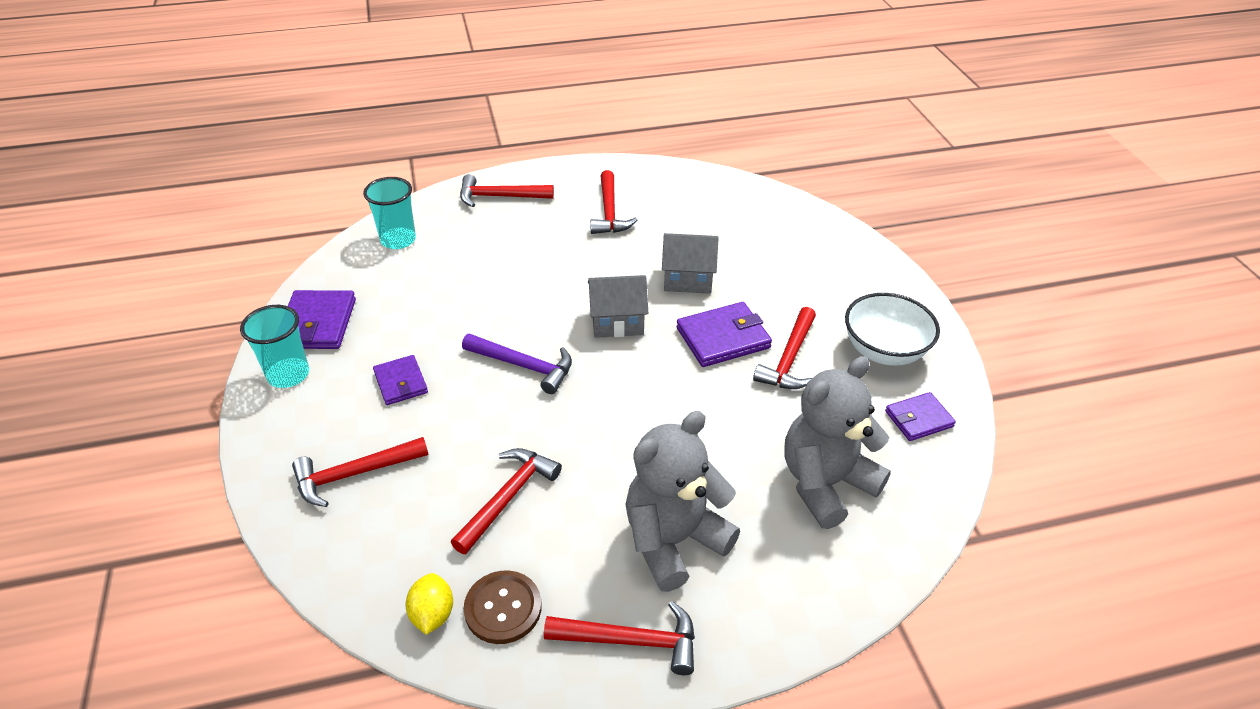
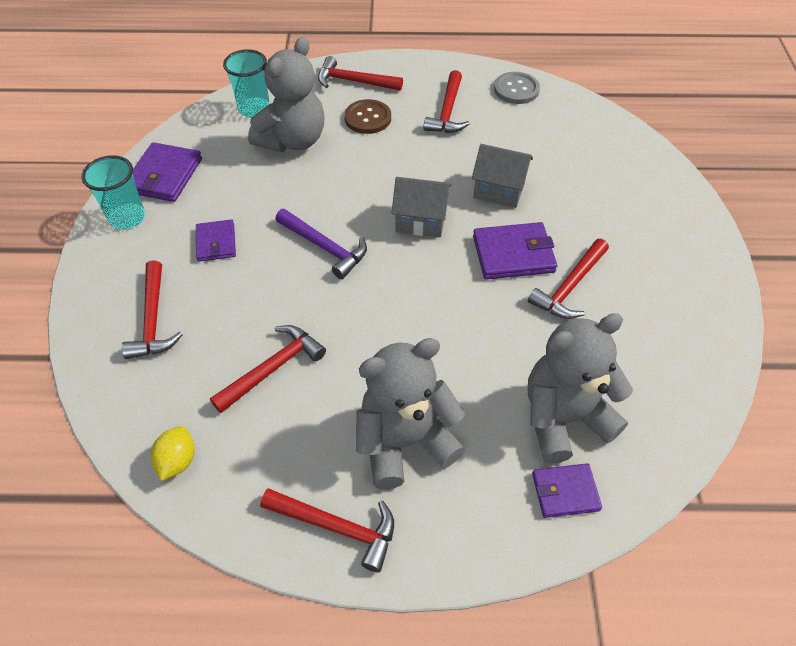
camera: 15 degrees right, 10 degrees up
(355, 474) = (153, 319): red hammer -> red hammer turned 90 degrees counterclockwise
(452, 265) = (293, 140): none -> grey teddy bear
(503, 608) = (237, 469): brown button -> brown button (368, 118)
(672, 180) = (516, 89): none -> grey button
(884, 351) = (665, 296): white bowl -> none
(919, 419) = (677, 372): purple wallet -> purple wallet (565, 492)

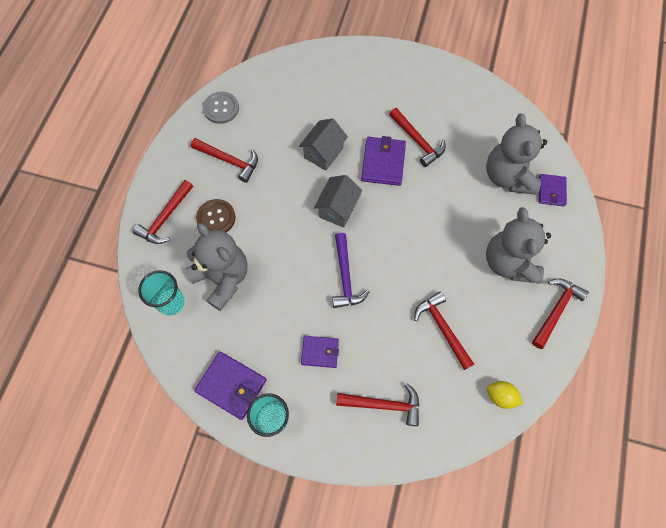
camera: 75 degrees left, 15 degrees up
(324, 247) = (345, 276): purple hammer -> purple hammer turned 120 degrees clockwise

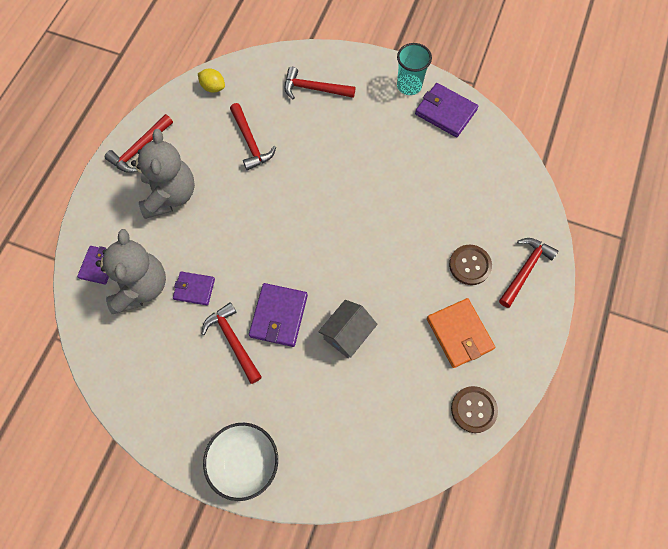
camera: 175 degrees left, 0 degrees up
(171, 302) = (507, 184): turquoise cup -> none
(221, 108) = (473, 409): grey button -> brown button
(223, 278) = (458, 202): grey teddy bear -> none
(229, 160) = (459, 334): red hammer -> orange wallet
(320, 352) = (366, 131): purple wallet -> purple wallet (194, 289)
(338, 209) = (336, 264): grey house -> none
(345, 276) = (336, 194): purple hammer -> none
(391, 64) = (245, 462): none -> white bowl

